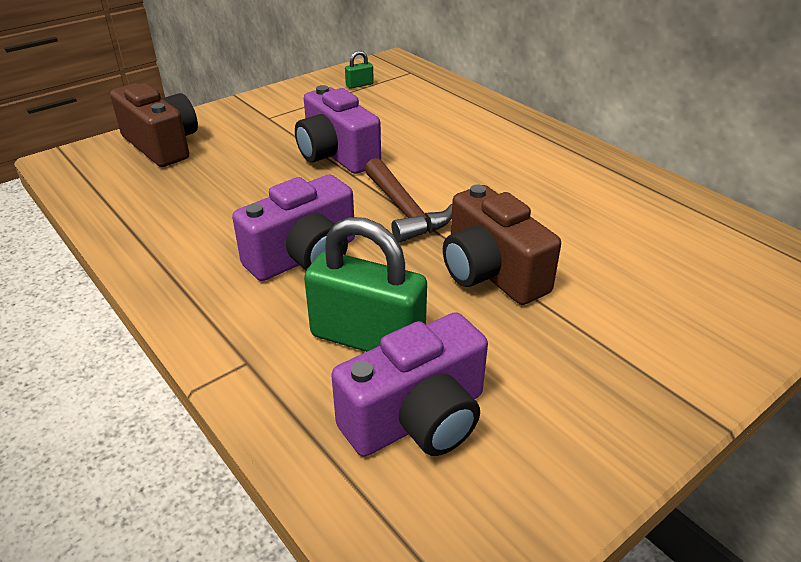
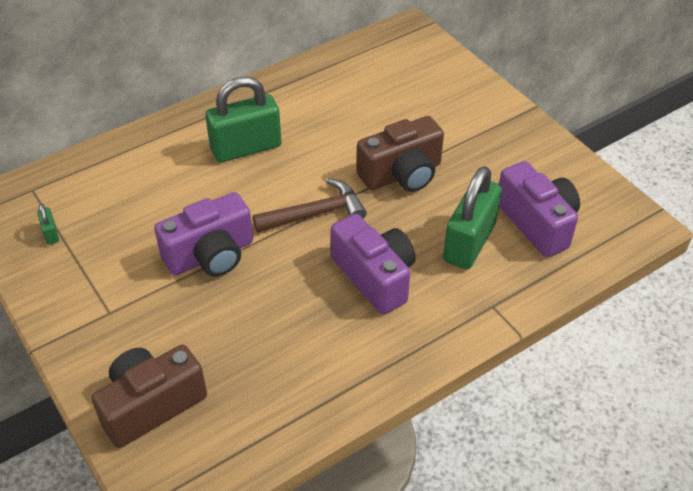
camera: 85 degrees left, 10 degrees up
(500, 160) = (246, 148): none -> green padlock

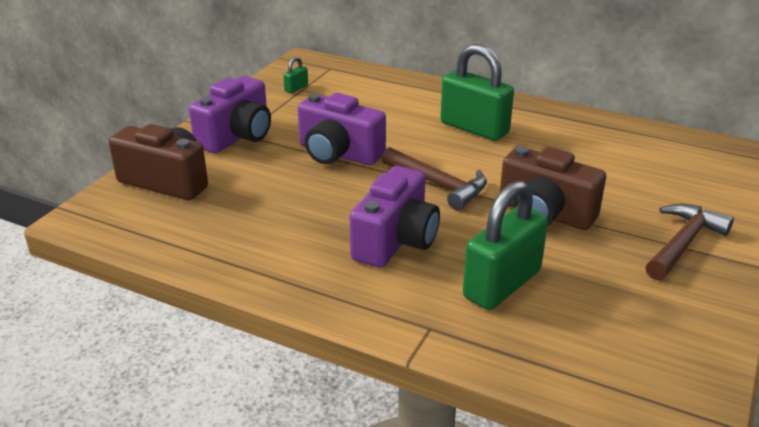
camera: 60 degrees right, 15 degrees down
(469, 242) = (502, 284): green padlock -> green padlock turned 45 degrees counterclockwise
(485, 126) = (683, 243): none -> brown hammer
(537, 223) = (586, 325): purple camera -> purple camera (237, 136)

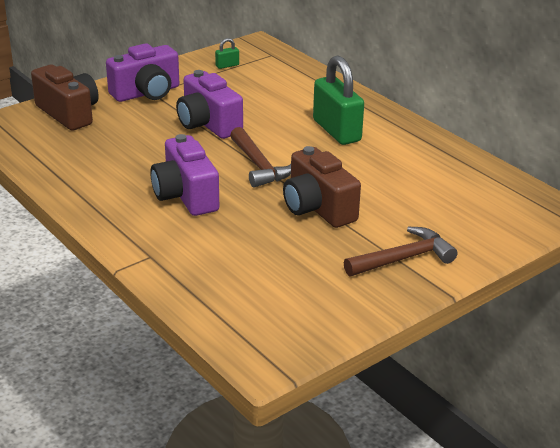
camera: 25 degrees right, 0 degrees up
(396, 241) = (185, 196): purple camera -> purple camera turned 105 degrees clockwise
(502, 284) = (229, 245): green padlock -> none

